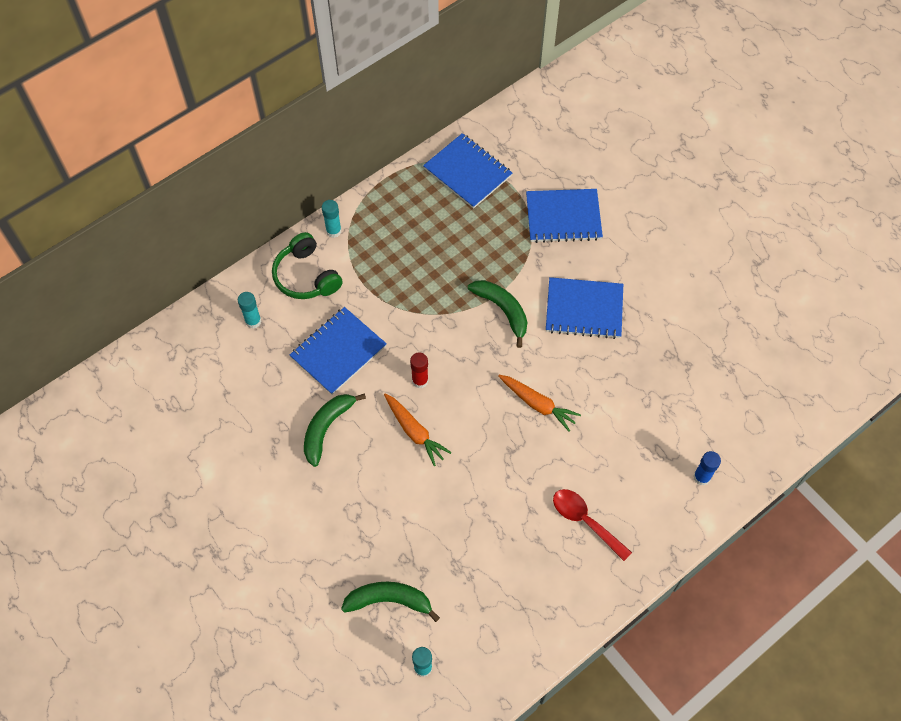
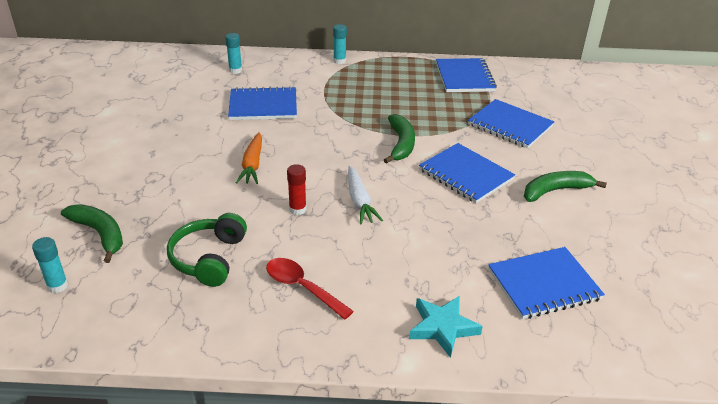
camera: 40 degrees right, 25 degrees down
(306, 276) = (294, 69): green headphones -> green headphones (209, 258)
(326, 428) = (202, 132): green banana -> green banana (555, 191)
(420, 381) = (293, 144): red glue stick -> red glue stick (297, 209)
(537, 404) = (359, 201): orange carrot -> white carrot
(585, 521) = (302, 287): red spoon -> red spoon turned 45 degrees counterclockwise
(701, 477) = (442, 327): blue glue stick -> turquoise star
(728, 385) = (544, 284): none -> blue notebook

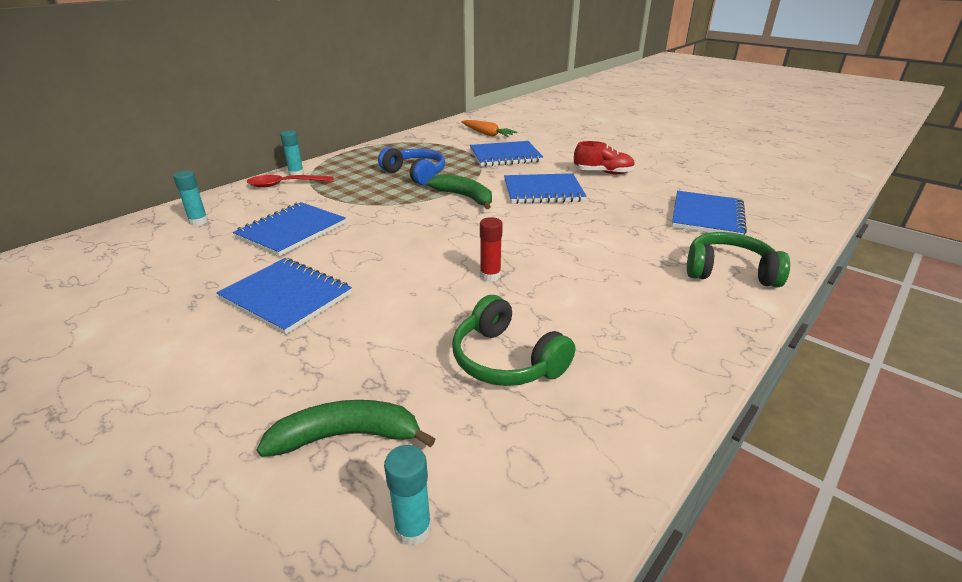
camera: 50 degrees left, 5 degrees down
(252, 164) = (380, 272): orange carrot -> orange carrot (487, 134)
(302, 287) = (615, 318): red spoon -> red spoon (285, 184)
(359, 201) = (519, 243): white carrot -> none
(409, 104) = (415, 174): none -> blue headphones
(442, 327) = (729, 272): turquoise star -> green headphones
(464, 77) = (418, 145): blue notebook -> blue notebook (286, 297)
(555, 191) = (603, 173): green banana -> red shoe

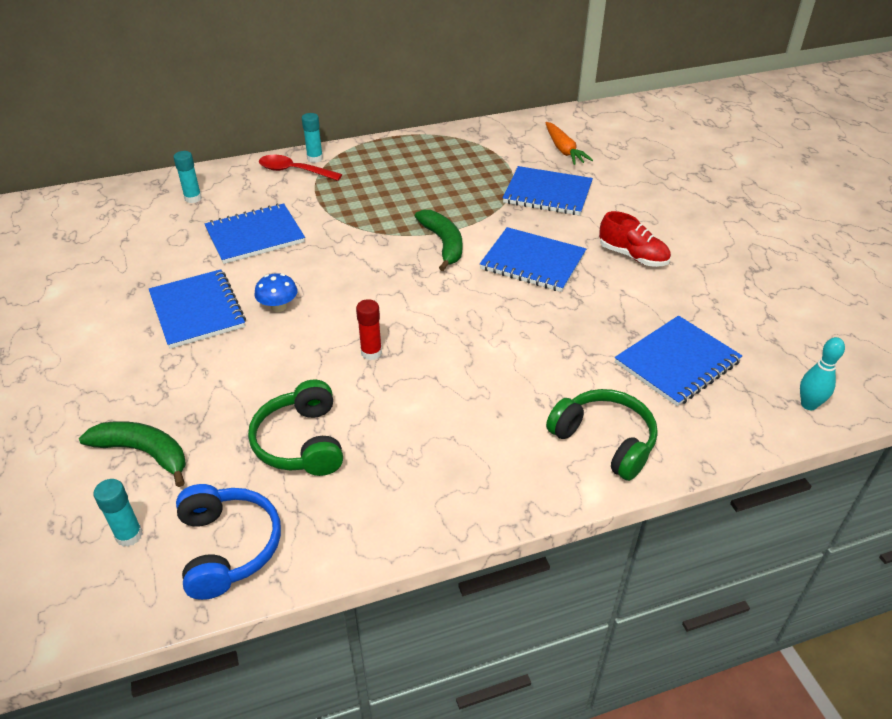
camera: 30 degrees right, 10 degrees up
(368, 271) = (278, 307): none -> blue mushroom
(415, 174) = (425, 194): blue headphones -> blue headphones (228, 547)
(805, 214) = (808, 405): none -> turquoise bowling pin

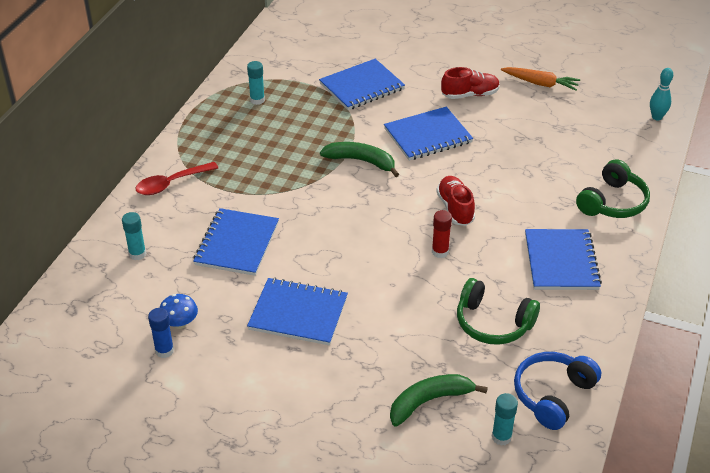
camera: 50 degrees left, 0 degrees up
(89, 266) = (164, 351): none -> blue glue stick
(228, 547) = (553, 395): blue headphones -> blue headphones turned 75 degrees counterclockwise
(278, 307) = (341, 271): blue mushroom -> blue mushroom (180, 323)
(315, 158) = (167, 164): turquoise glue stick -> turquoise glue stick (257, 100)
(447, 331) = (455, 208): none -> red shoe
(563, 150) = (319, 50): orange carrot -> orange carrot (540, 83)
(604, 441) = (612, 202): green headphones -> green headphones turned 135 degrees clockwise
(677, 362) = (580, 139): blue notebook -> blue notebook (561, 261)

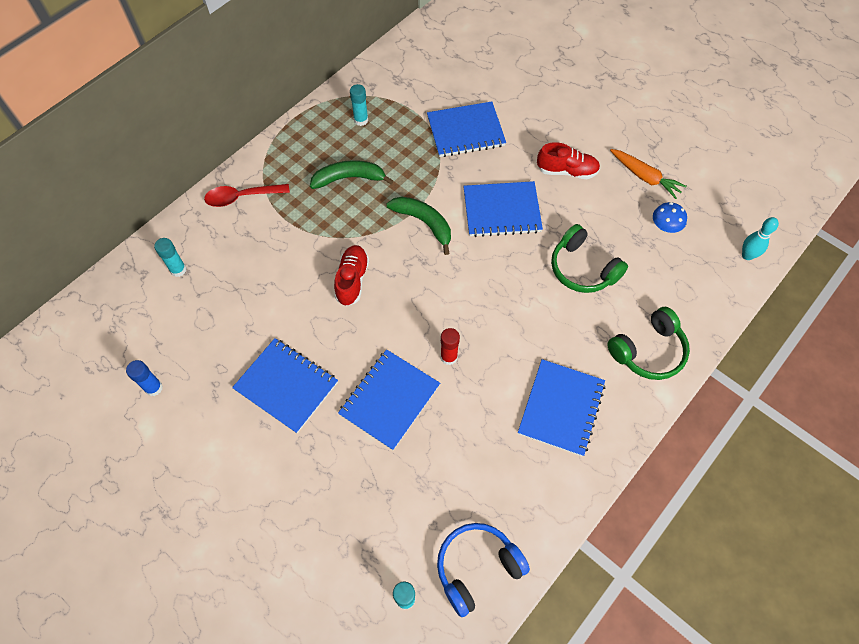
camera: 20 degrees right, 20 degrees up
(180, 323) = (180, 361): blue mushroom -> blue mushroom (665, 227)
(237, 244) = (268, 286): blue notebook -> blue notebook (389, 400)
(429, 401) = (358, 531): green banana -> green banana (349, 178)
(455, 208) = (487, 309): red shoe -> red shoe (352, 280)
(493, 323) = (460, 460): green headphones -> green headphones (582, 268)

